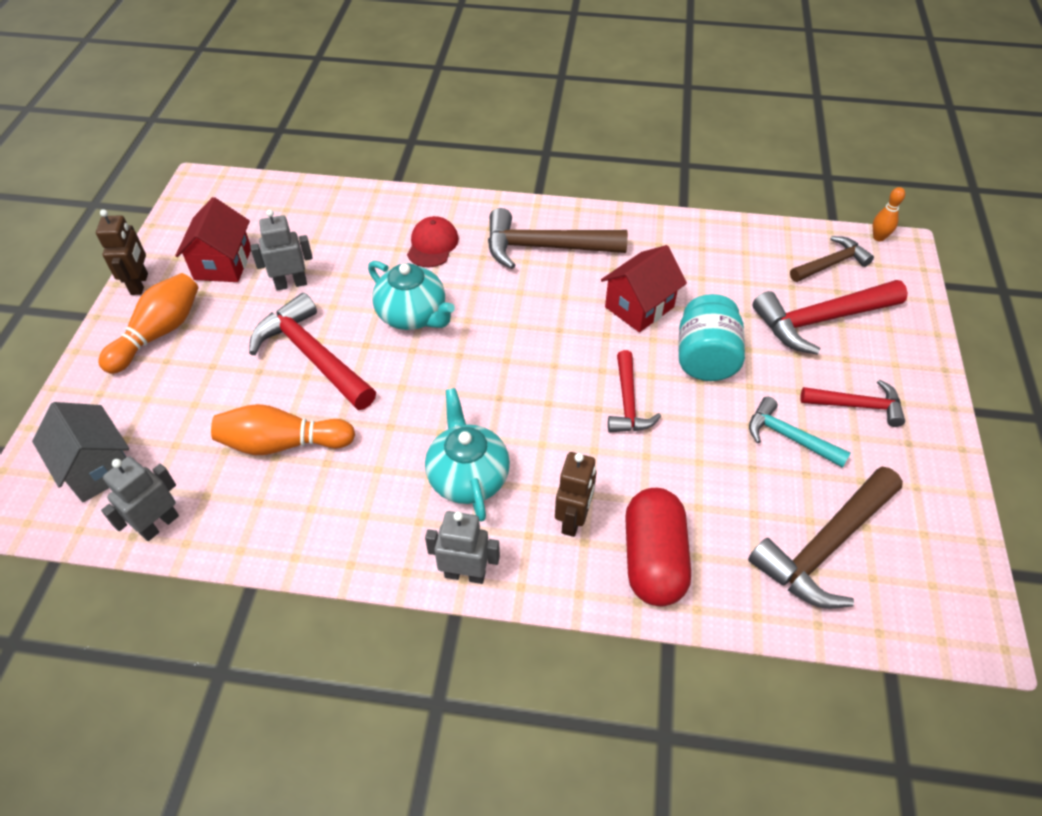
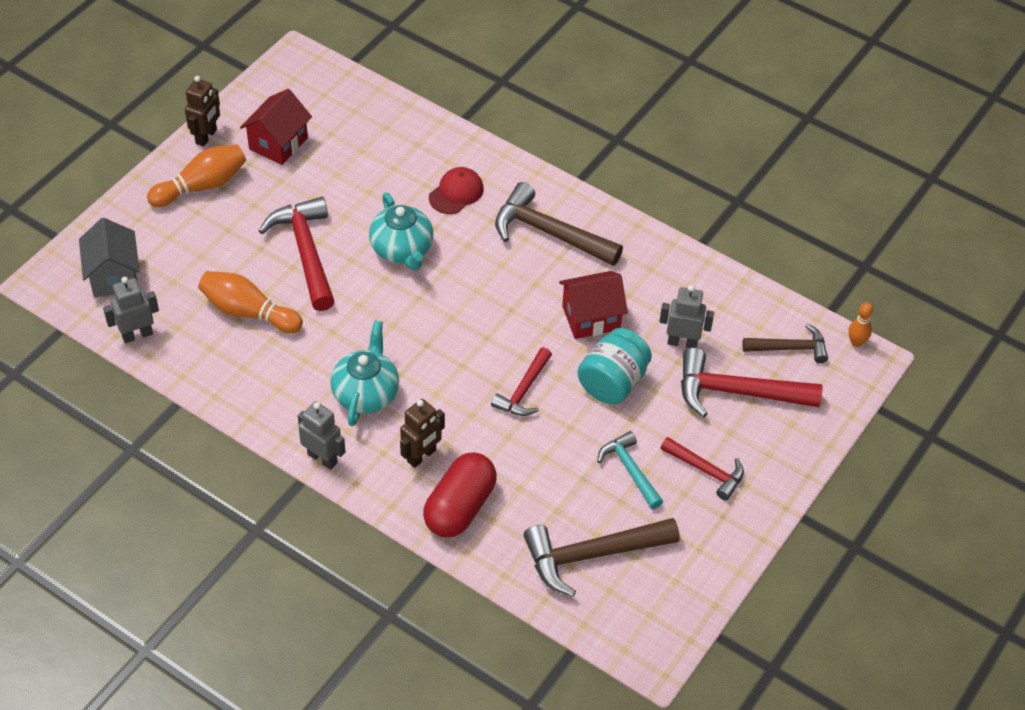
camera: 25 degrees right, 0 degrees up
(291, 284) = (322, 183): grey robot -> grey robot (682, 342)

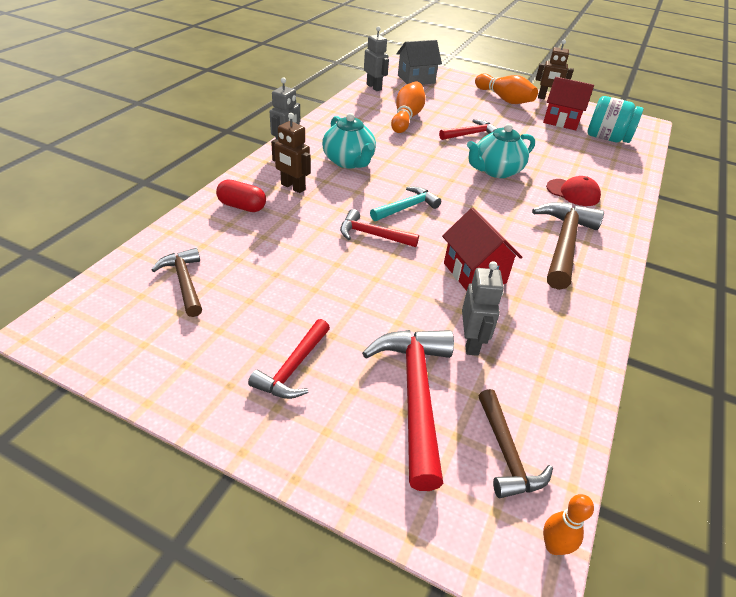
camera: 80 degrees right, 10 degrees down
(306, 252) = (470, 134): red hammer -> red hammer, size x0.60
(366, 393) = (349, 162): turquoise teapot -> turquoise teapot turned 60 degrees clockwise
(460, 507) = (242, 206): red capsule -> red capsule, size x0.62
(591, 555) = (184, 282): brown hammer -> brown hammer, size x0.60
(612, 382) = (398, 290): turquoise jar -> turquoise jar (607, 138)
(630, 470) = (289, 305): turquoise hammer -> turquoise hammer (407, 207)

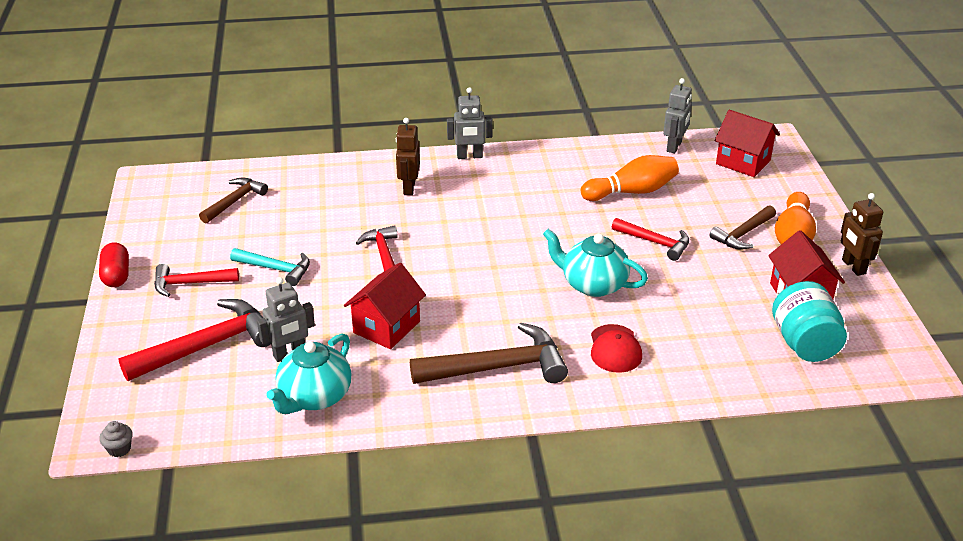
camera: 60 degrees right, 5 degrees down
(242, 206) = (351, 179): red capsule -> red capsule (116, 275)
(349, 162) = (490, 196): turquoise teapot -> turquoise teapot (314, 397)
(407, 207) = (450, 256): turquoise hammer -> turquoise hammer (276, 269)
(416, 79) = (743, 162): grey house -> red house
(506, 454) = (184, 406): brown hammer -> brown hammer (742, 234)
(553, 546) = (119, 449): orange bowling pin -> grey cupcake

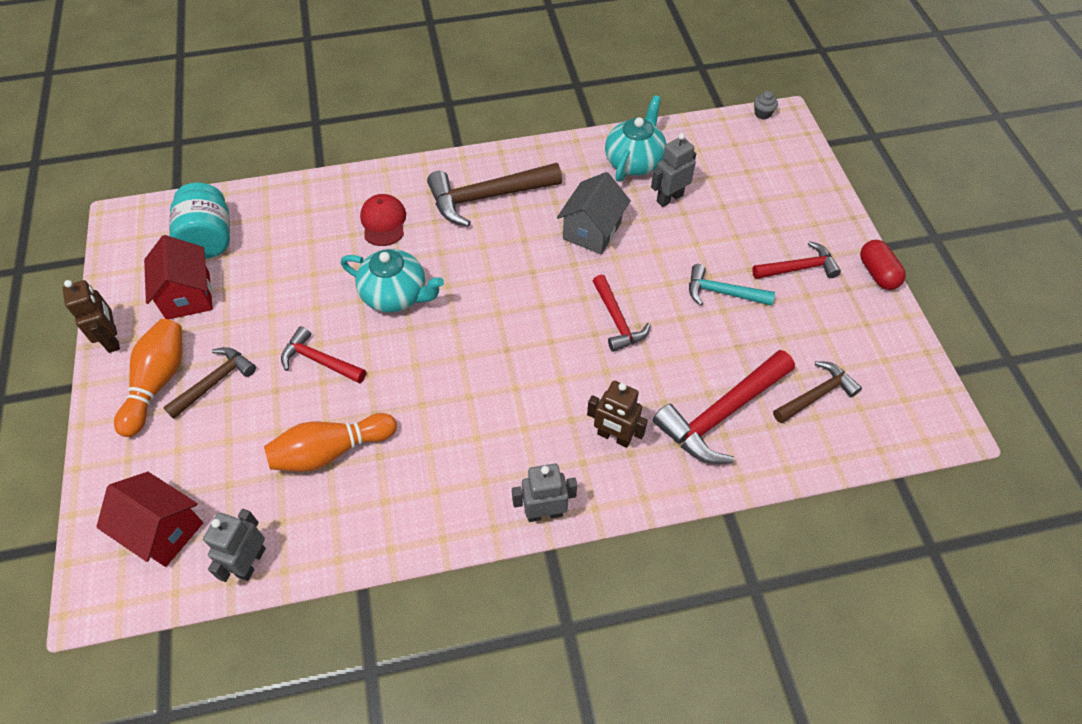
camera: 175 degrees right, 20 degrees up
(208, 346) = (743, 201): red hammer -> red hammer (721, 414)
(235, 201) = (816, 395): brown hammer -> brown hammer turned 150 degrees counterclockwise
(386, 327) = (592, 231): red house -> grey house
(408, 188) = (614, 437): brown robot -> brown robot turned 120 degrees clockwise

